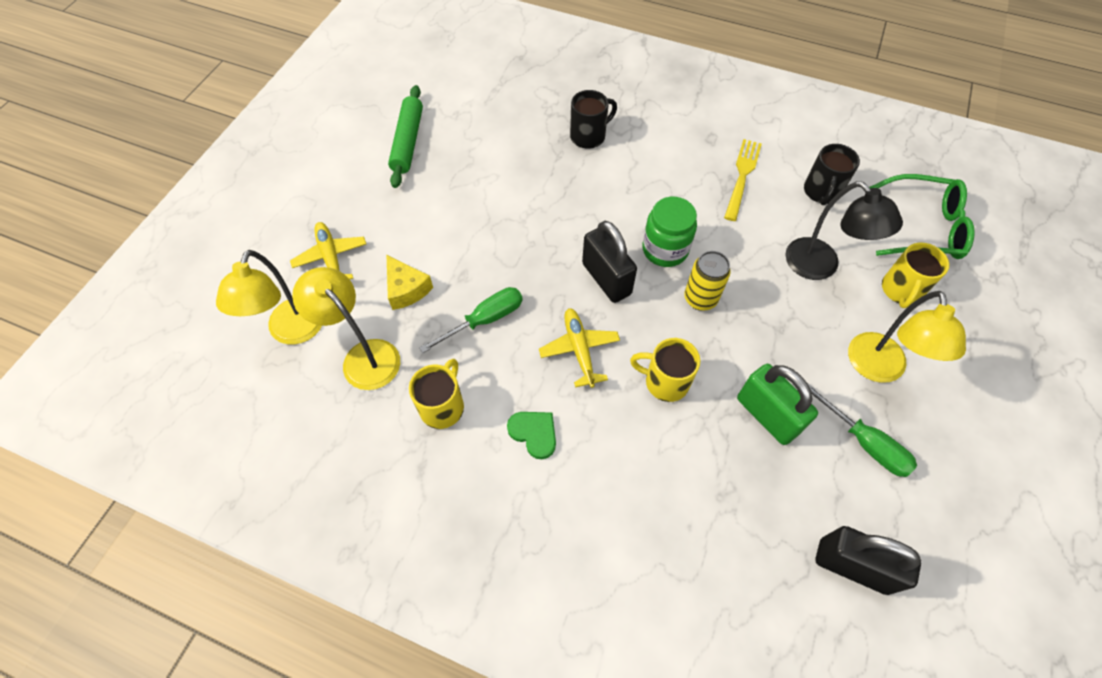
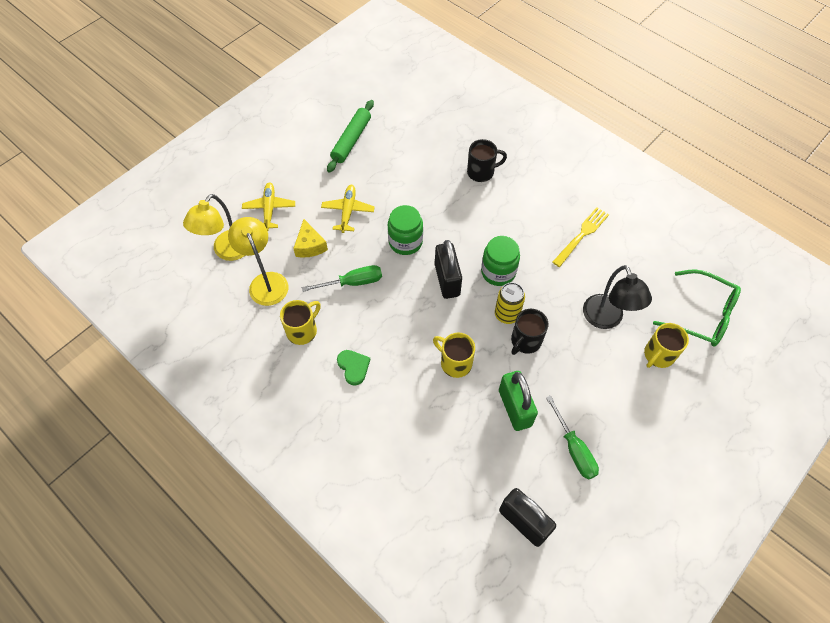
camera: 20 degrees right, 0 degrees up
(532, 247) = (405, 242): none -> green jar
(579, 350) = (407, 323): yellow plane -> yellow plane (348, 211)
(821, 192) = (636, 265): black mug -> black mug (525, 341)
(878, 369) = (610, 404): yellow lamp -> none

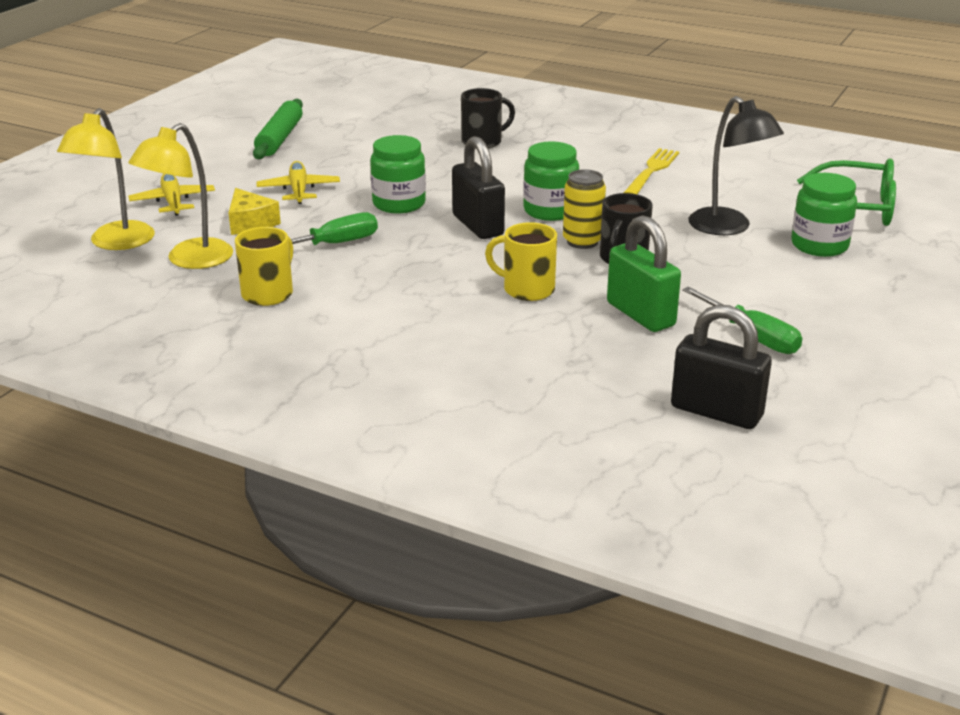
camera: 15 degrees left, 30 degrees down
(266, 282) = (190, 260): yellow lamp -> yellow lamp turned 105 degrees counterclockwise
(353, 367) = (367, 314): green heart -> none
(658, 355) = (819, 245): yellow mug -> green jar

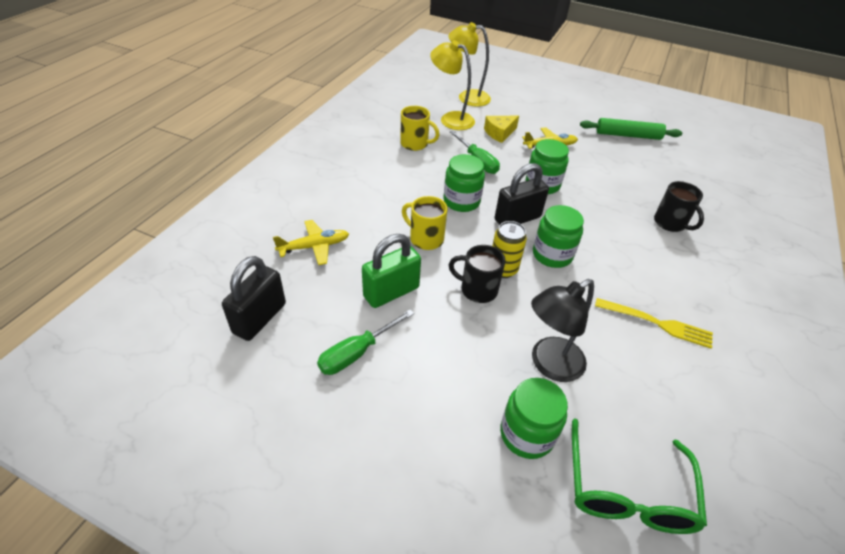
camera: 85 degrees right, 15 degrees up
(173, 202) = (520, 108): yellow plane -> yellow plane (314, 247)
(438, 261) = (461, 201): none -> green jar
(527, 289) = (425, 239): yellow mug -> yellow mug turned 75 degrees counterclockwise

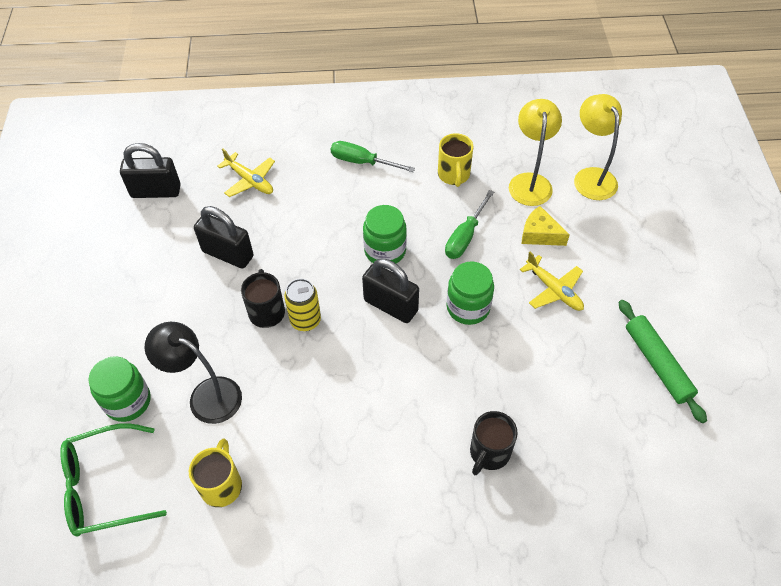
camera: 65 degrees right, 10 degrees up
(357, 353) = (153, 263): green screwdriver -> green screwdriver (362, 162)
(391, 292) = (228, 254): green padlock -> black padlock
(425, 239) = (310, 247): yellow mug -> yellow mug (222, 485)
(552, 255) = (353, 353): green jar -> none
(657, 323) = (307, 472): yellow fork -> none

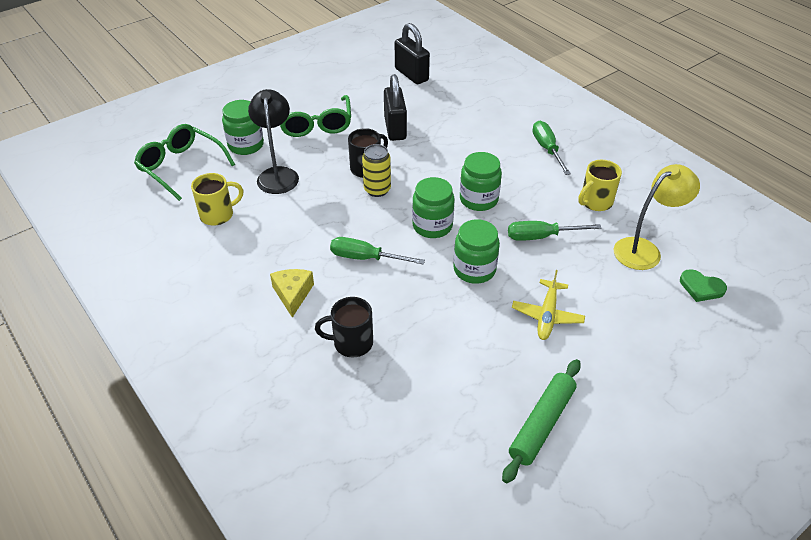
camera: 55 degrees right, 10 degrees down
(155, 318) = (315, 124): none -> green glasses
(250, 180) = (466, 107): yellow plane -> none
(390, 305) = (432, 226): black padlock -> green jar
(391, 382) = (365, 258): none -> green screwdriver
(539, 234) = (595, 281): yellow cheese -> yellow cheese (293, 294)
(591, 177) = (701, 287): yellow lamp -> green heart

